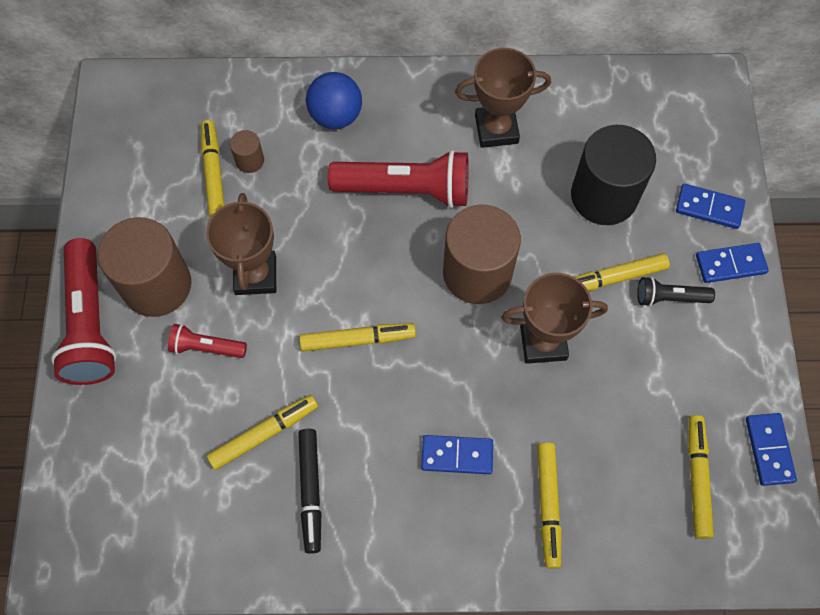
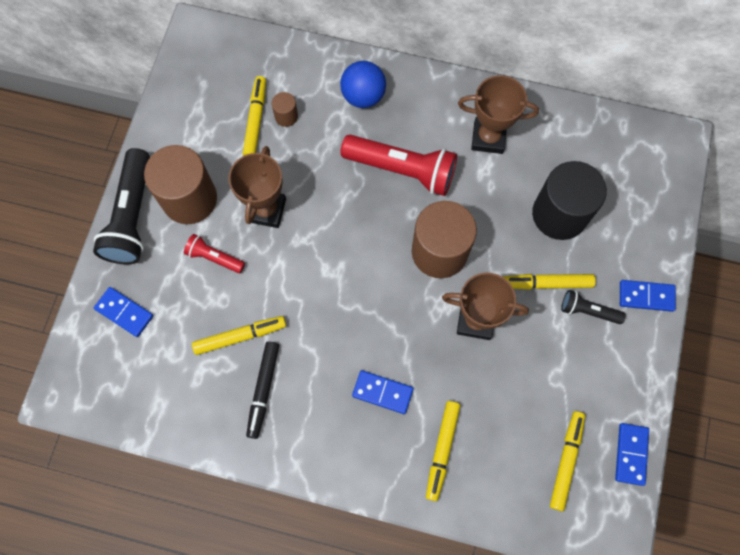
camera: 15 degrees right, 5 degrees up
(90, 323) = (132, 216): red flashlight -> black flashlight
(357, 339) = (331, 281): yellow marker -> none
(709, 208) = (642, 245): blue domino -> blue domino (124, 312)

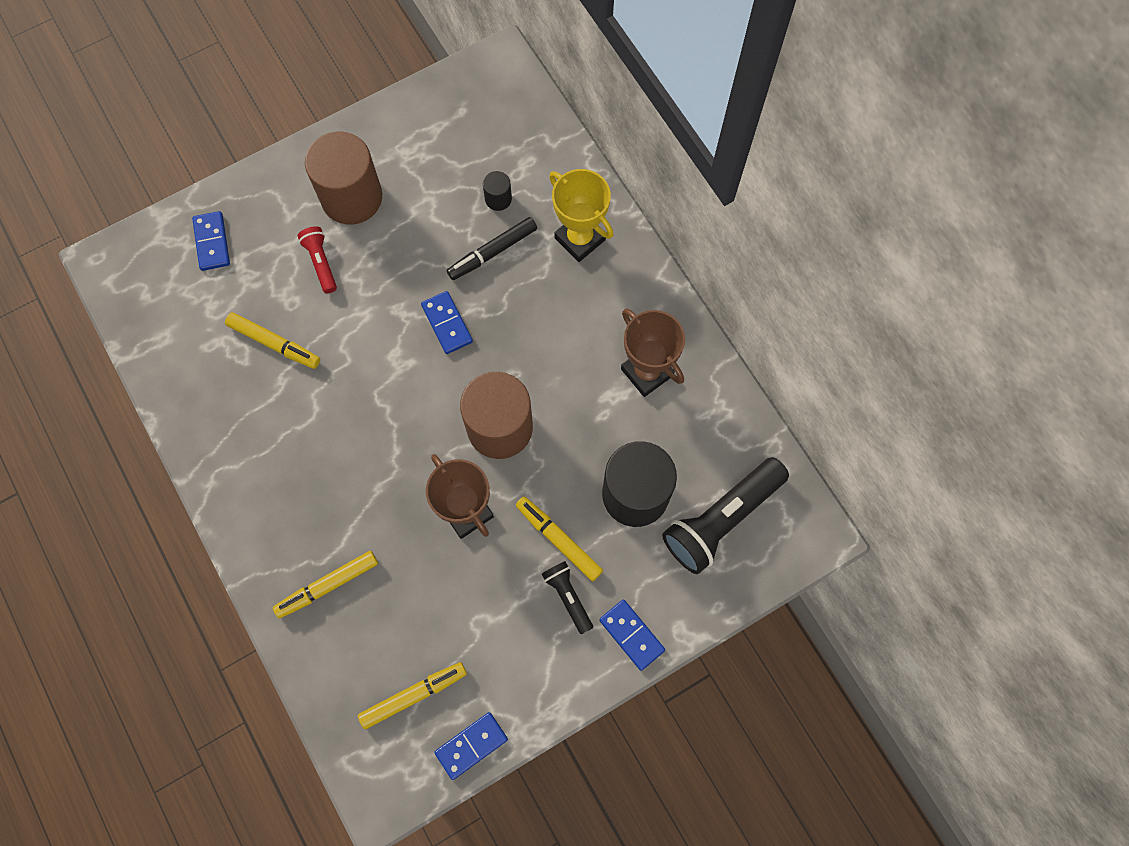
camera: 45 degrees right, 0 degrees up
(132, 216) = (295, 171): black flashlight -> black flashlight (722, 519)
(256, 120) = (470, 180): yellow marker -> none
(263, 390) = (247, 402): black marker -> black marker (492, 252)
(266, 210) = (400, 262): brown trophy -> none
(286, 116) = (498, 199): brown cylinder -> black cylinder
(363, 96) = (580, 239): blue ball -> yellow trophy
(382, 392) = (332, 494): blue domino -> blue domino (447, 323)
(402, 170) = (544, 330): red flashlight -> none

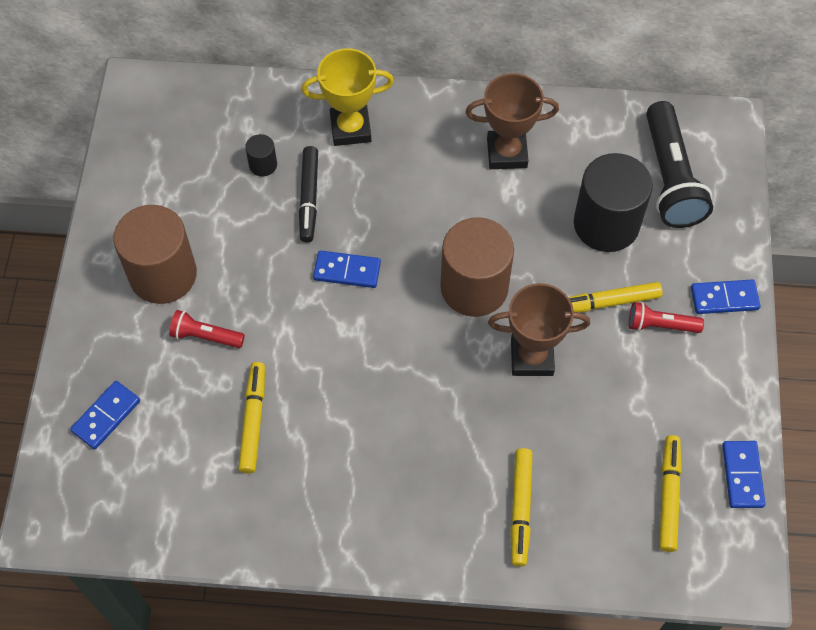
camera: 55 degrees left, 10 degrees down
(212, 242) = (106, 416): blue domino -> blue domino turned 75 degrees counterclockwise
(274, 343) = (253, 420): yellow marker -> yellow marker turned 60 degrees counterclockwise
(568, 597) = (661, 325): black flashlight -> red flashlight

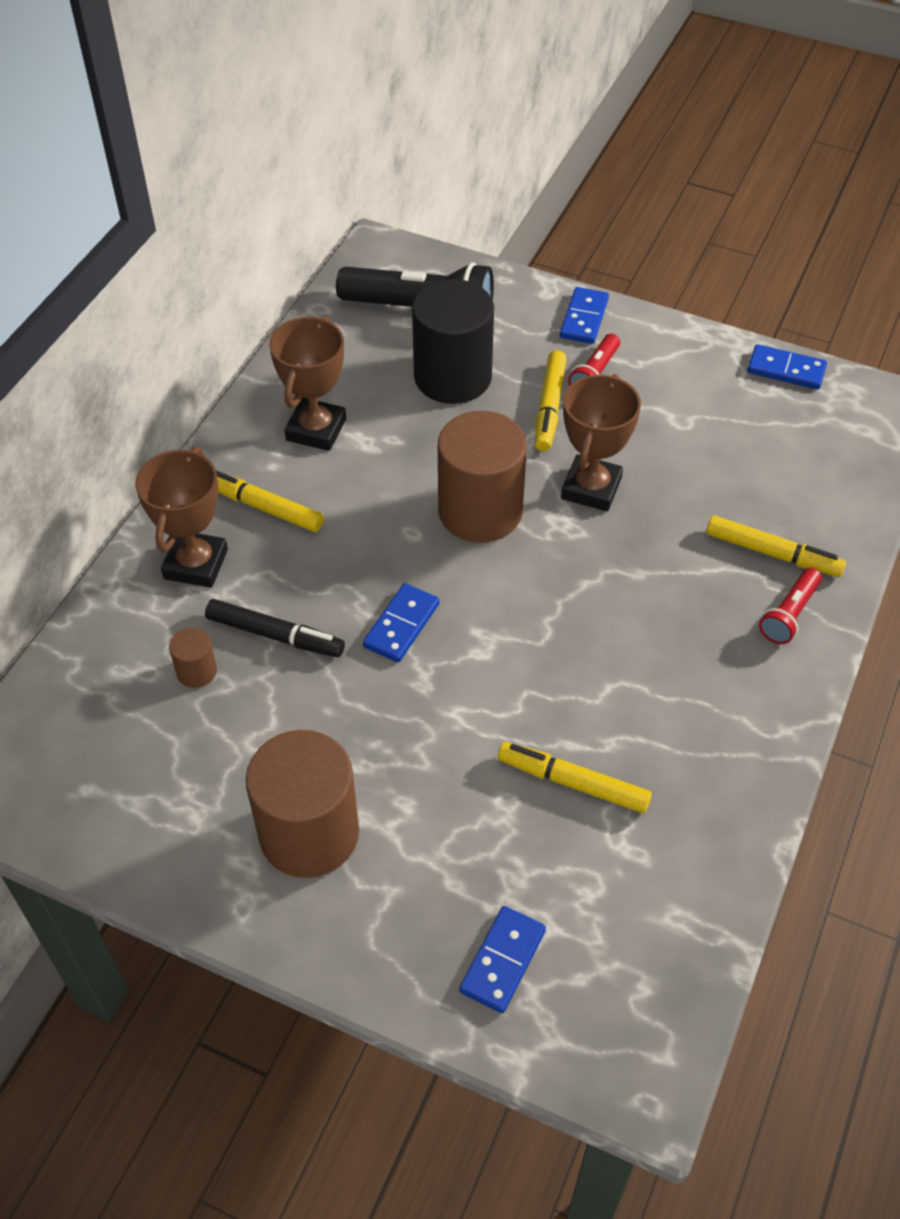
camera: 70 degrees left, 10 degrees down
(106, 416) = (503, 961): blue domino -> blue domino turned 60 degrees clockwise
(206, 336) = (428, 805): red flashlight -> red flashlight (789, 614)
(263, 165) = (196, 671): black cylinder -> brown cylinder
(350, 129) = (196, 564): yellow trophy -> brown trophy
(668, 496) = (792, 430): yellow marker -> yellow marker (263, 507)

